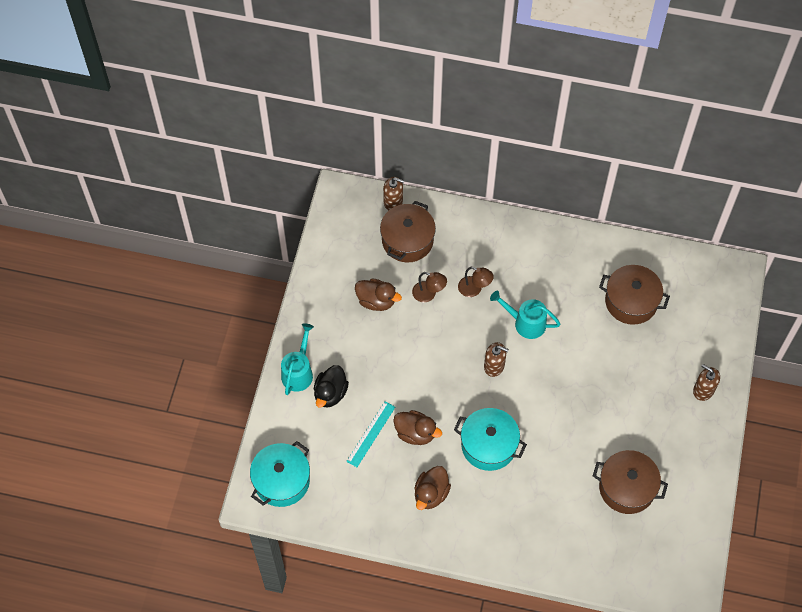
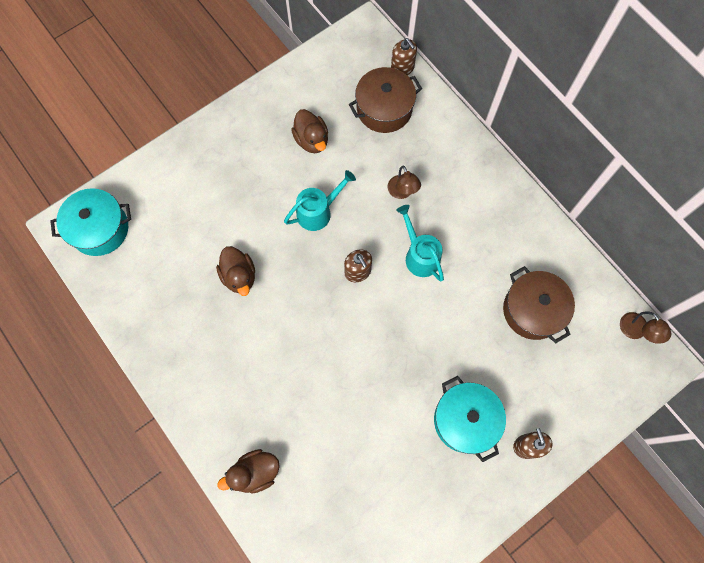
camera: 40 degrees right, 10 degrees up
(298, 371) = (196, 150): turquoise watering can -> turquoise watering can (318, 211)
(330, 393) = (204, 188): black duck -> none
(371, 434) = (203, 247): turquoise ruler -> none
(428, 294) = (360, 167): brown lamp -> brown lamp (636, 331)
(431, 494) = (203, 338): brown duck -> brown duck (255, 472)
(488, 445) = (289, 337): turquoise pot -> turquoise pot (465, 420)
(626, 488) = (373, 477): brown pot -> none

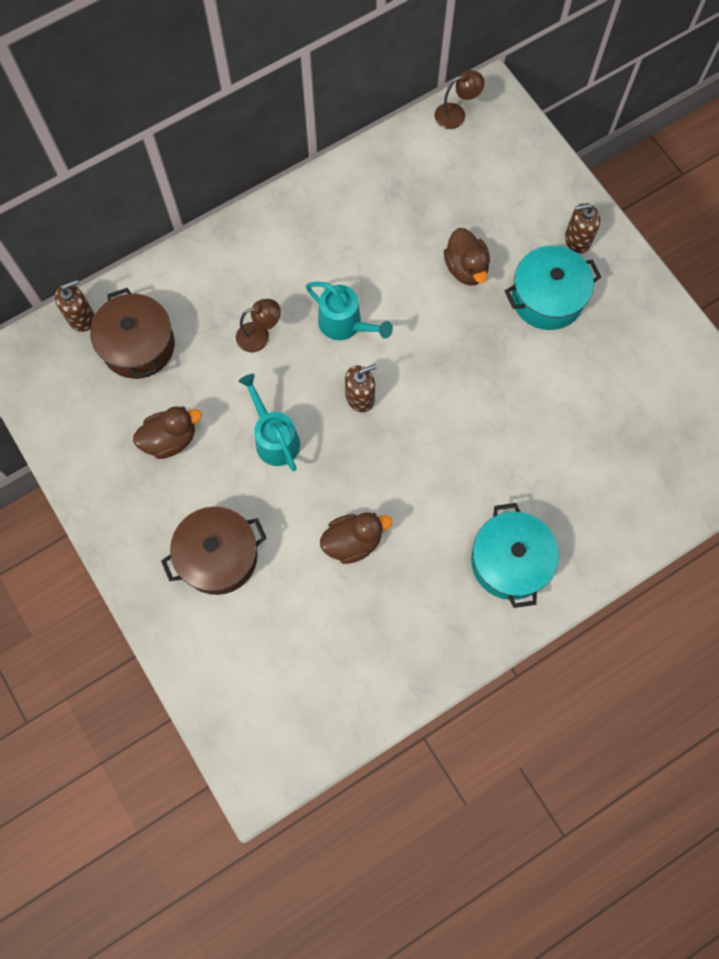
camera: 85 degrees left, 0 degrees up
(99, 229) = (266, 730): turquoise pot -> turquoise pot (510, 561)
(255, 472) = (600, 533): brown duck -> brown duck (466, 268)
(419, 255) = (345, 324): turquoise watering can -> turquoise watering can turned 120 degrees counterclockwise
(532, 310) = (424, 212): brown pot -> brown pot (218, 556)

